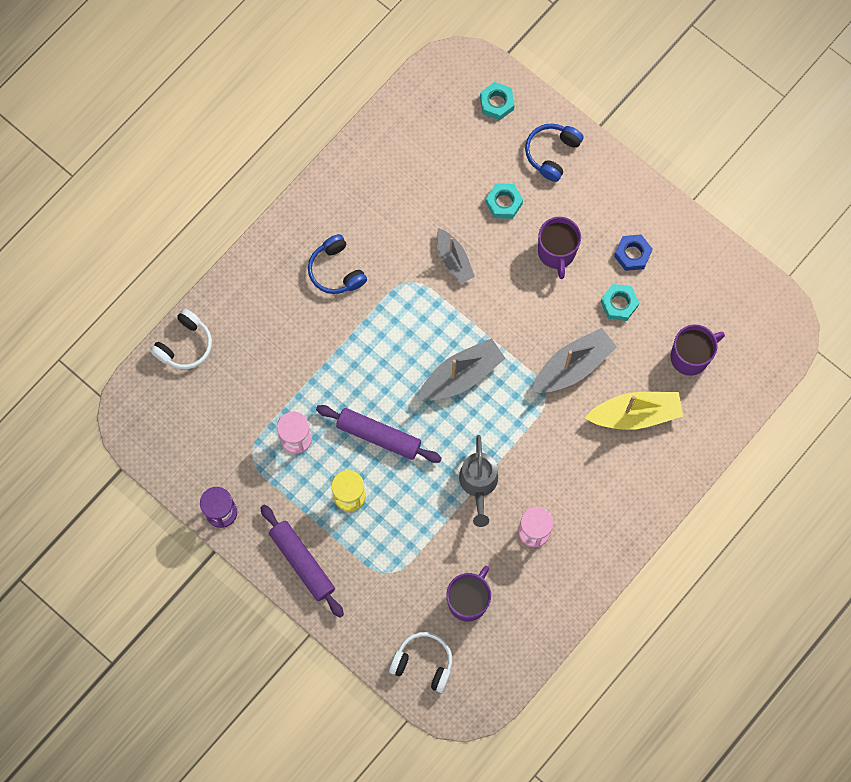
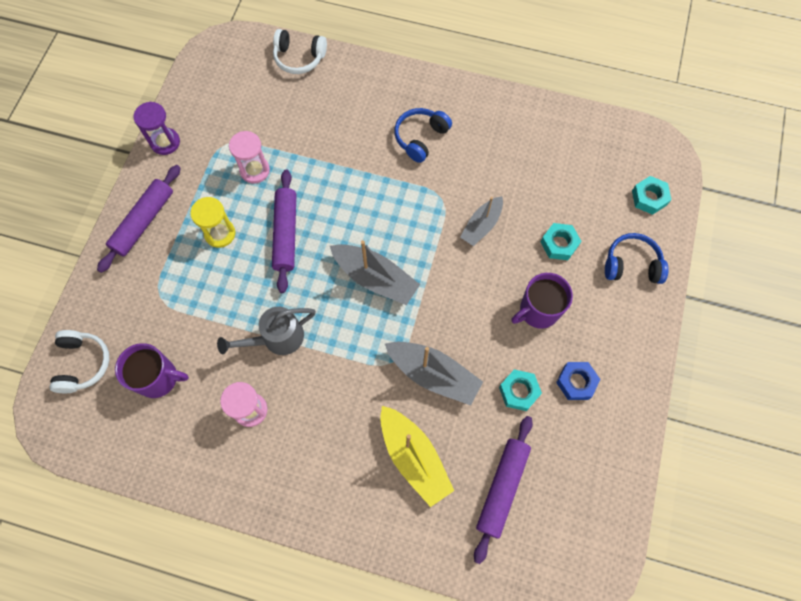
camera: 65 degrees right, 5 degrees down
(690, 356) = (501, 488): purple mug -> purple rolling pin

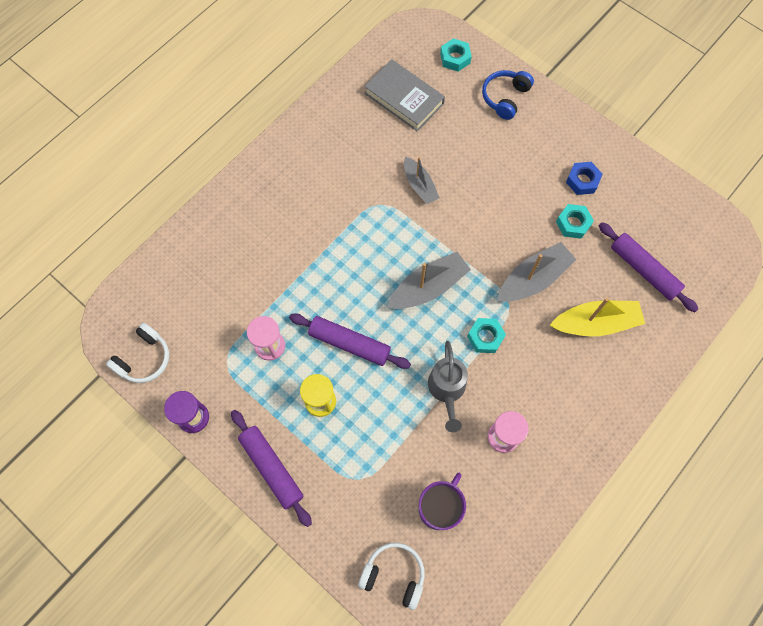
camera: 65 degrees left, 0 degrees up
(299, 58) = (168, 260): white headphones -> white headphones (144, 359)
(420, 138) = (312, 195): blue headphones -> none
(538, 311) = (513, 179): purple mug -> none
(559, 244) = (463, 138): turquoise nut -> turquoise nut (485, 337)
(571, 171) = (404, 98): none -> grey book

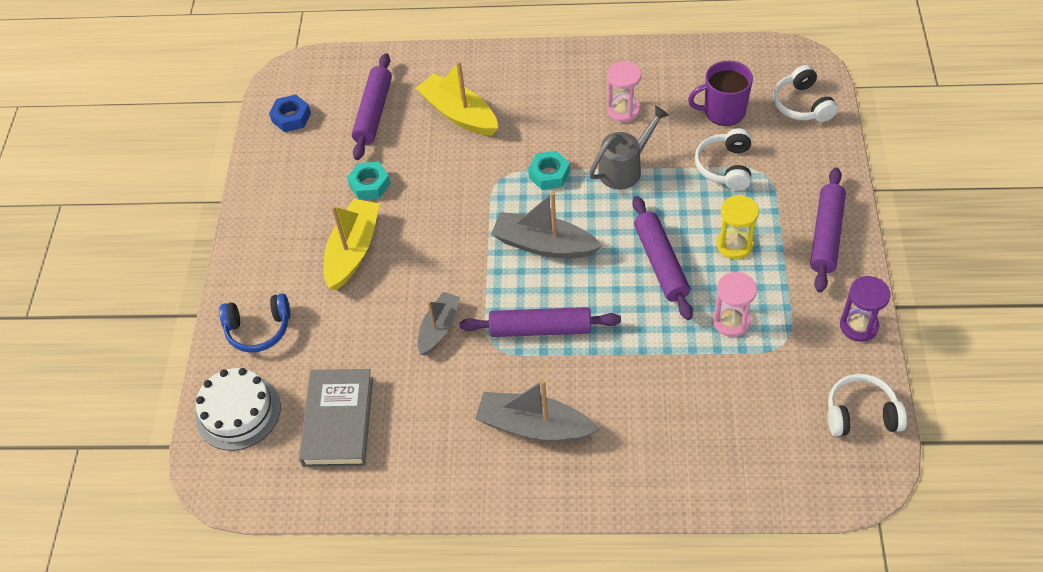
camera: 125 degrees left, 15 degrees down
(367, 237) = (540, 329): none -> purple rolling pin
(388, 458) = (725, 167): none -> white headphones
(455, 58) = (238, 412): turquoise nut -> white cake
(522, 179) = (353, 251): none -> yellow boat
(533, 279) = (457, 177): grey boat -> grey boat (534, 426)
(582, 181) = (313, 205): blue nut -> blue nut (291, 117)

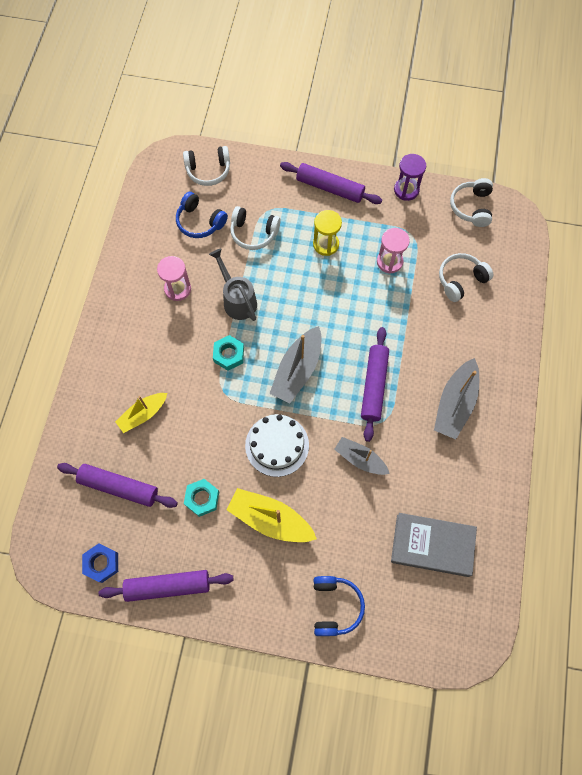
camera: 85 degrees left, 15 degrees up
(238, 412) = (412, 627): white cake -> white cake (277, 445)
(459, 114) = (143, 414): yellow boat -> yellow boat, size x0.66
(660, 263) = (331, 294): purple rolling pin -> purple rolling pin (168, 586)
(723, 111) = (200, 222): purple mug -> blue headphones
(729, 413) = (460, 280): none -> white headphones

